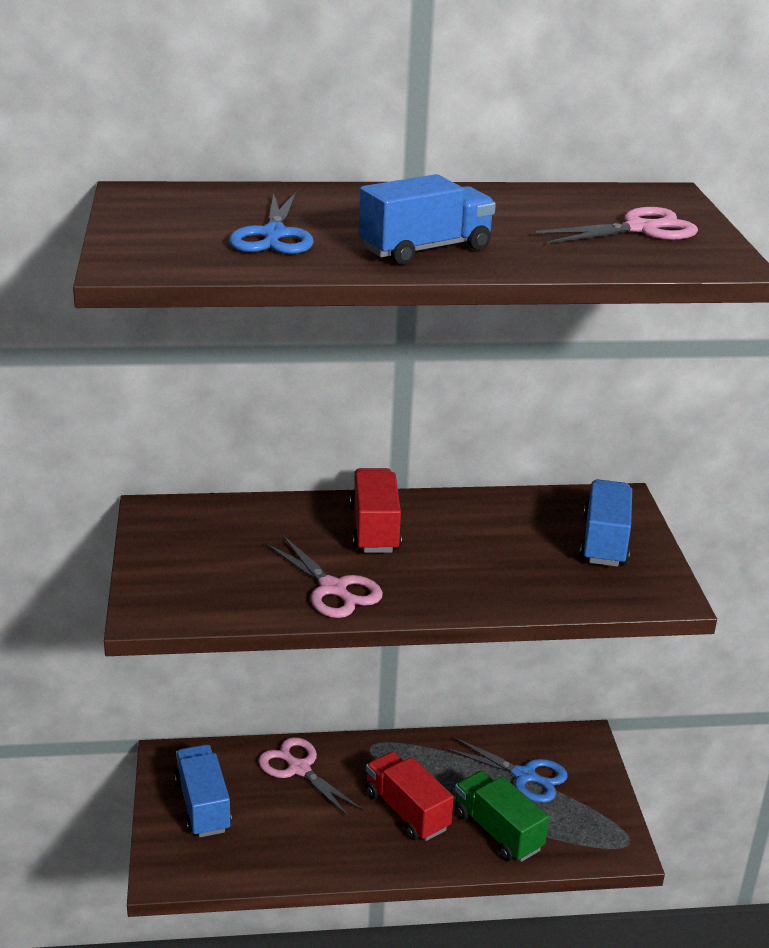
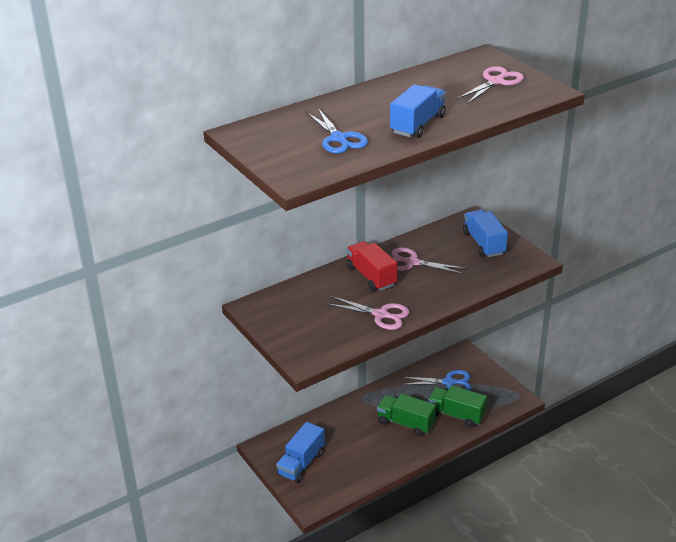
camera: 25 degrees left, 5 degrees up
(203, 805) = (301, 463): blue truck -> blue truck turned 105 degrees counterclockwise
(299, 769) = (335, 424): pink scissors -> pink scissors (412, 262)
(407, 811) = (405, 423): red truck -> green truck

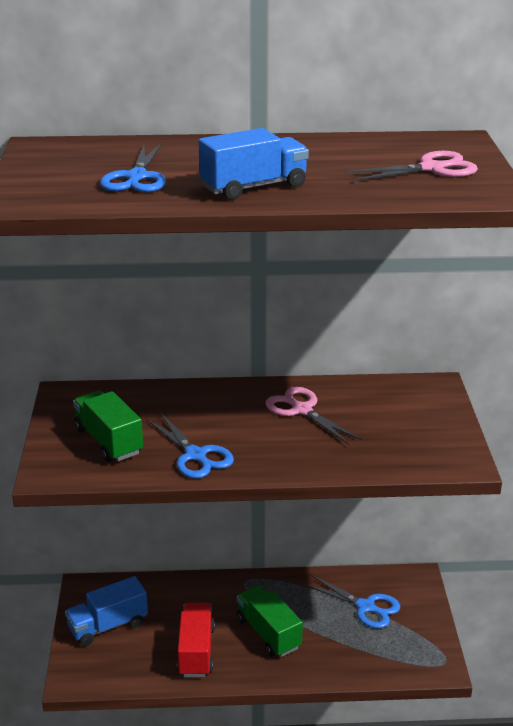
camera: 30 degrees right, 5 degrees down
(371, 276) = (235, 408): red truck -> red truck (196, 651)
(381, 315) = (196, 455): pink scissors -> blue scissors
(456, 415) = (339, 650): green truck -> green truck (109, 441)
(484, 243) = (418, 419): blue truck -> none

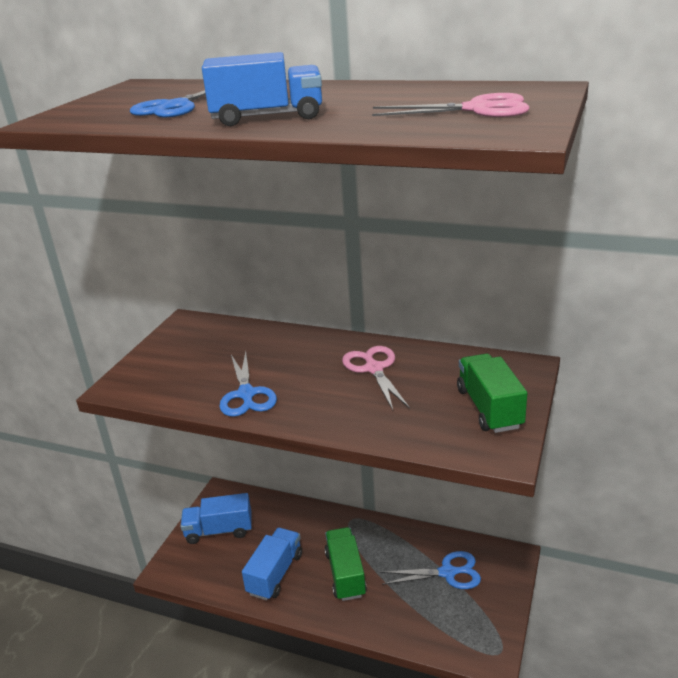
camera: 25 degrees right, 0 degrees up
(109, 441) = (186, 368): green truck -> green truck (489, 408)
(196, 651) = (275, 574): red truck -> blue truck
(366, 607) = (448, 572): blue scissors -> blue scissors turned 60 degrees counterclockwise

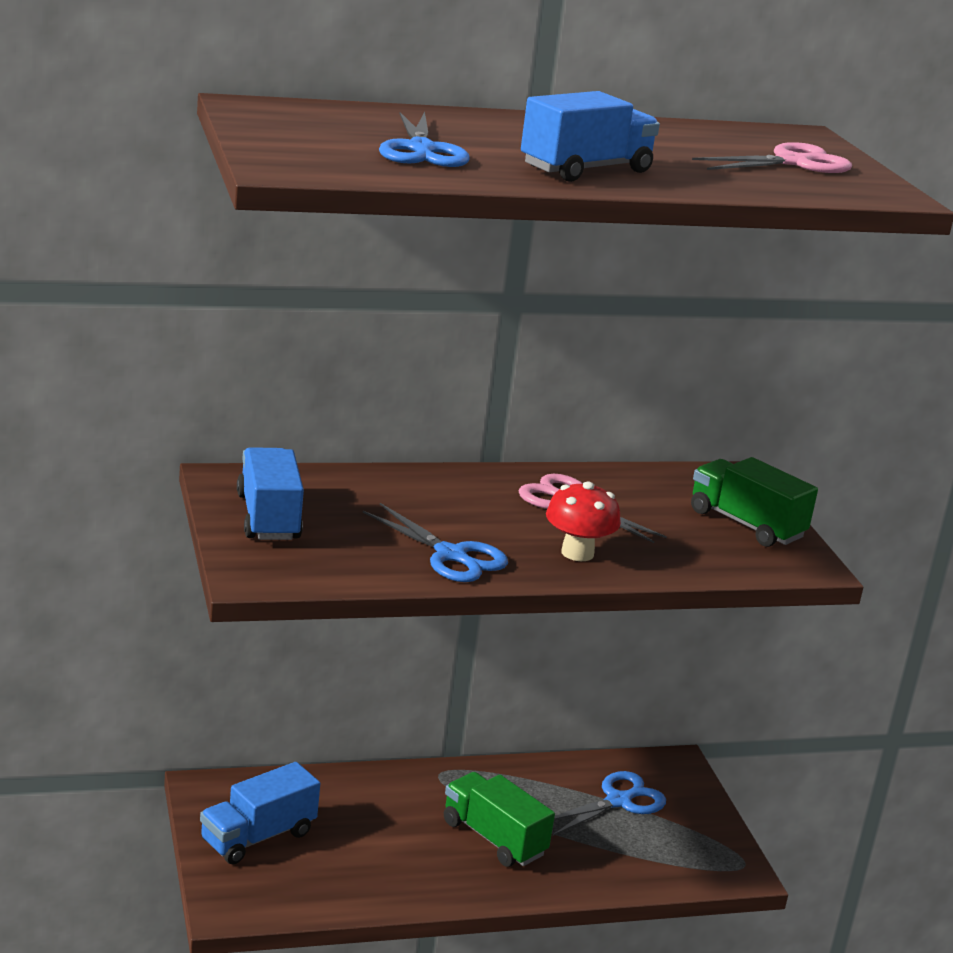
camera: 40 degrees left, 5 degrees down
(275, 574) = (398, 865): blue truck -> blue truck (268, 517)
(331, 408) = (577, 553): none -> red mushroom

